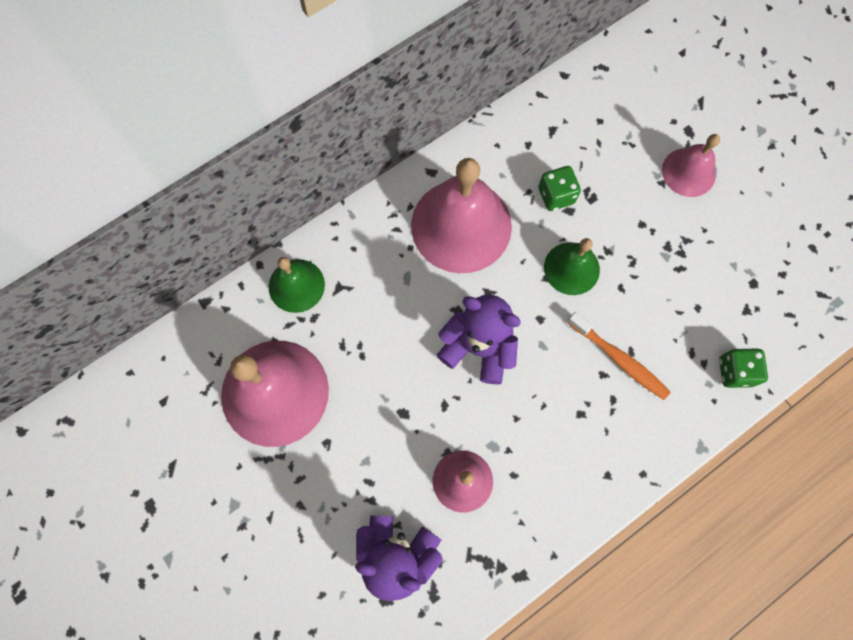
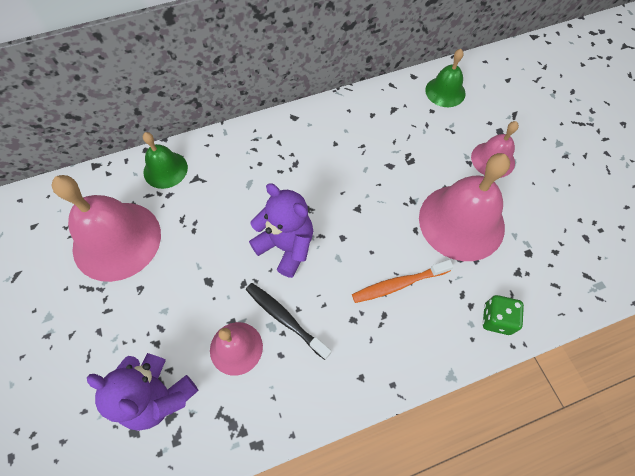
camera: 15 degrees right, 10 degrees down
(461, 225) = (303, 157): pink bell -> pink bell (461, 222)
(505, 433) = (285, 319): none -> black toothbrush
(556, 196) = (382, 153): green dice -> none
(571, 268) = (379, 206): green bell -> green bell (445, 91)
(619, 359) = (398, 284): orange toothbrush -> orange toothbrush turned 105 degrees clockwise

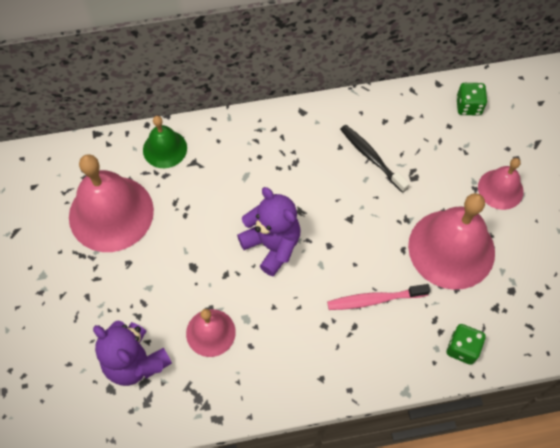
camera: 10 degrees right, 0 degrees up
(285, 319) = (260, 314): black toothbrush -> black toothbrush (371, 157)
(398, 284) = (374, 299): orange toothbrush -> pink toothbrush
(445, 91) = (468, 106): green bell -> green dice

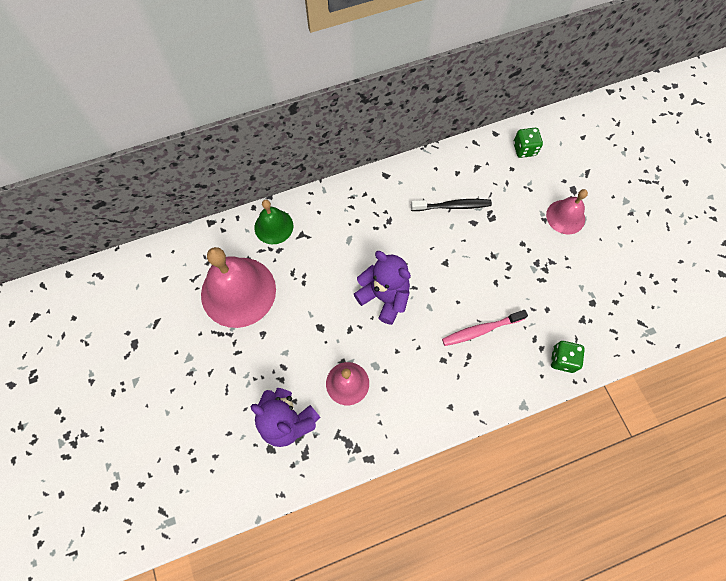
camera: 10 degrees left, 5 degrees up
(371, 157) = (452, 206): black toothbrush -> black toothbrush turned 135 degrees clockwise
(451, 249) = (535, 275): pink bell -> none

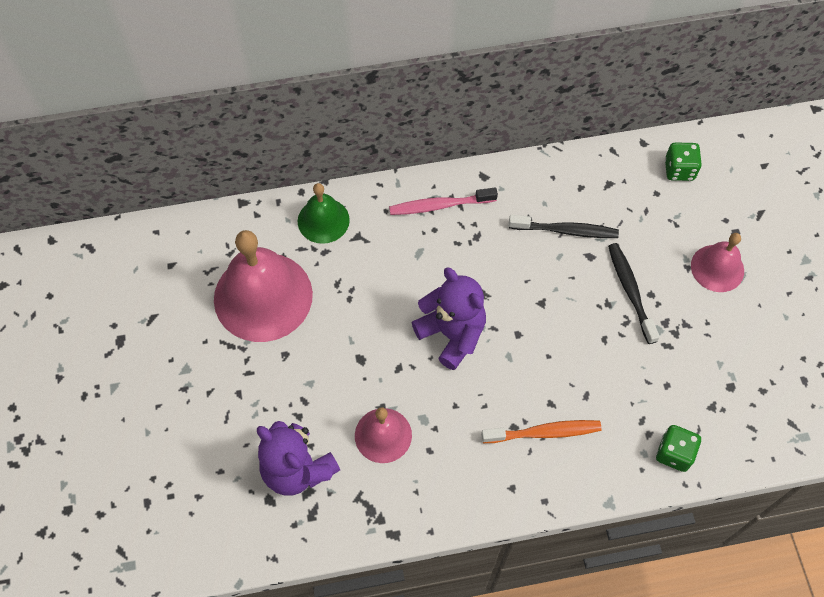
camera: 10 degrees right, 5 degrees down
(466, 360) = (544, 432): none -> orange toothbrush
(481, 330) = (572, 397): pink toothbrush -> pink toothbrush (439, 205)
(507, 244) = (630, 291): none -> black toothbrush

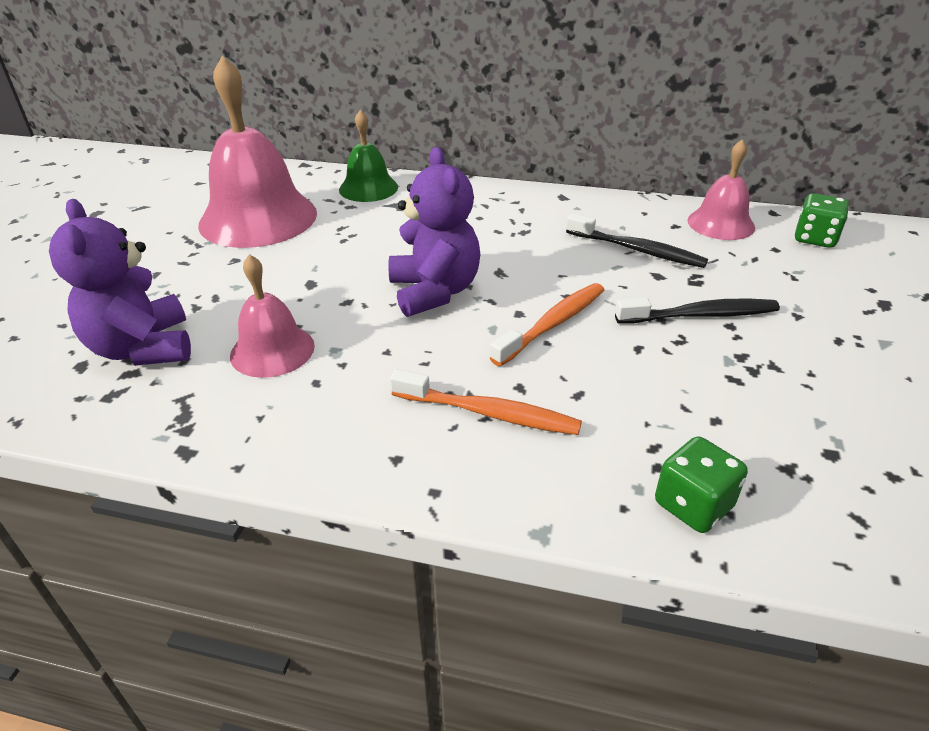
camera: 25 degrees right, 25 degrees down
(439, 205) = (498, 204): pink toothbrush -> none
(544, 337) = (553, 324): none -> orange toothbrush
(630, 291) = (700, 315): black toothbrush -> black toothbrush turned 75 degrees clockwise
(717, 268) = (845, 326): pink bell -> pink bell (721, 223)

